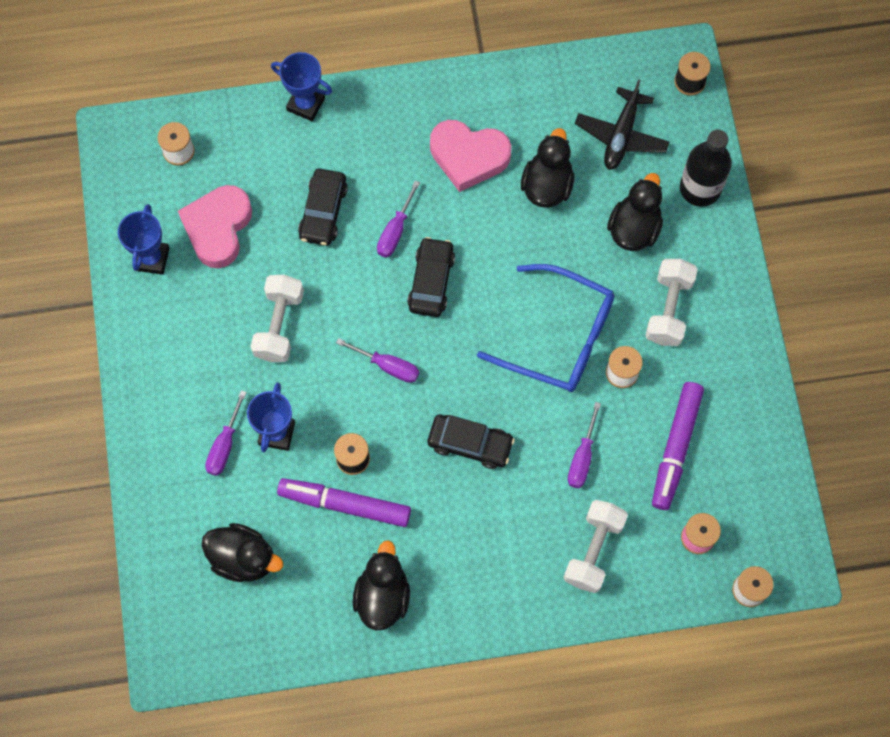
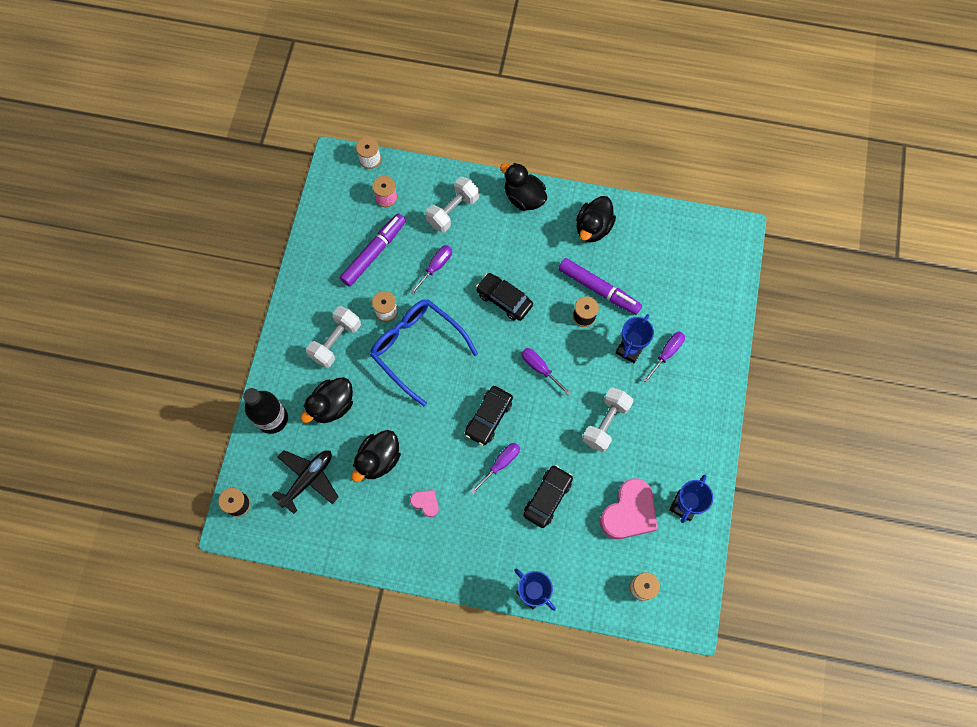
camera: 160 degrees left, 0 degrees up
(243, 558) = (674, 278): black duck -> black duck (523, 198)
(468, 157) = (426, 503): pink heart -> pink heart, size x0.48

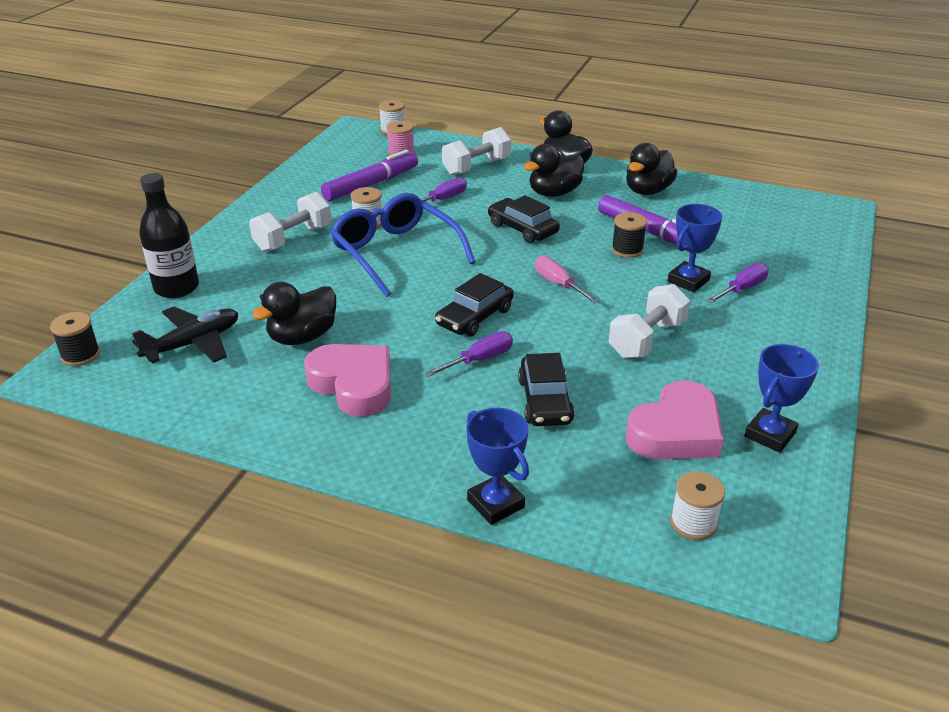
camera: 10 degrees right, 35 degrees down
(332, 406) = (262, 286): black duck -> black duck (554, 193)
(426, 503) = (354, 385): pink heart -> pink heart, size x2.08
(540, 369) = (558, 284): purple screwdriver -> pink screwdriver
(547, 498) = (544, 401): black car -> black car turned 135 degrees clockwise

